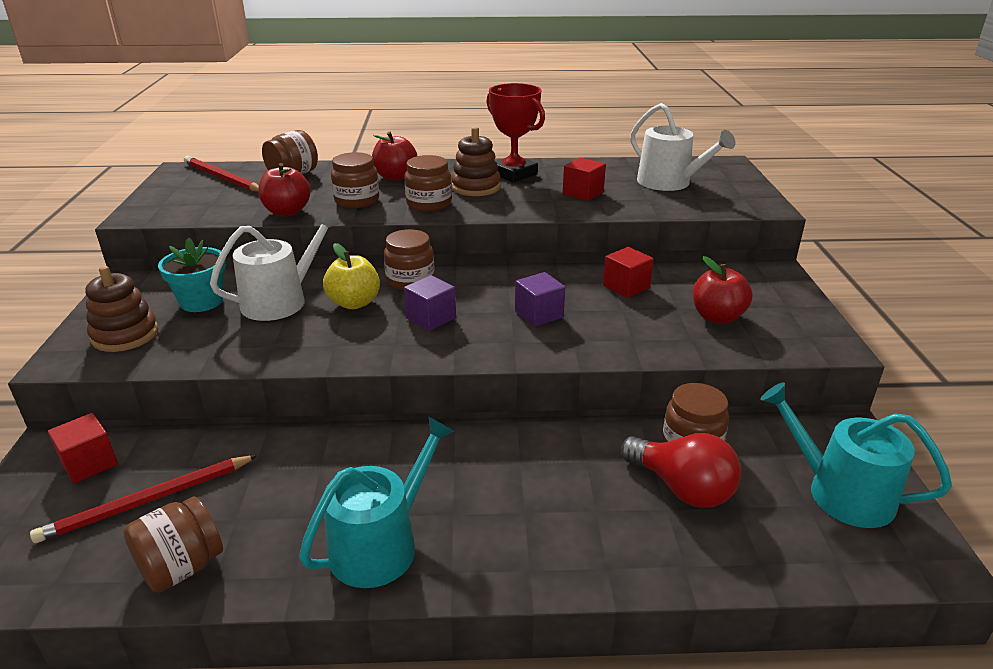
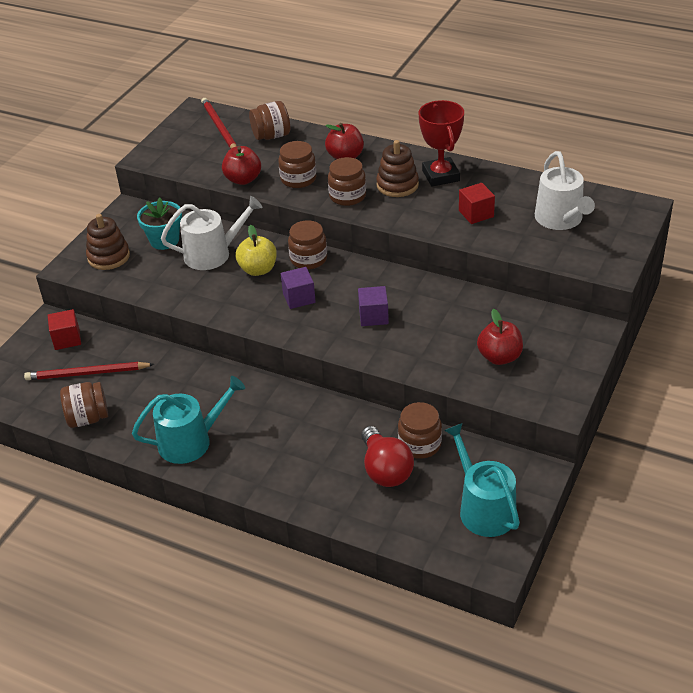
camera: 30 degrees right, 10 degrees up
(626, 287) = (459, 309): red cube -> none

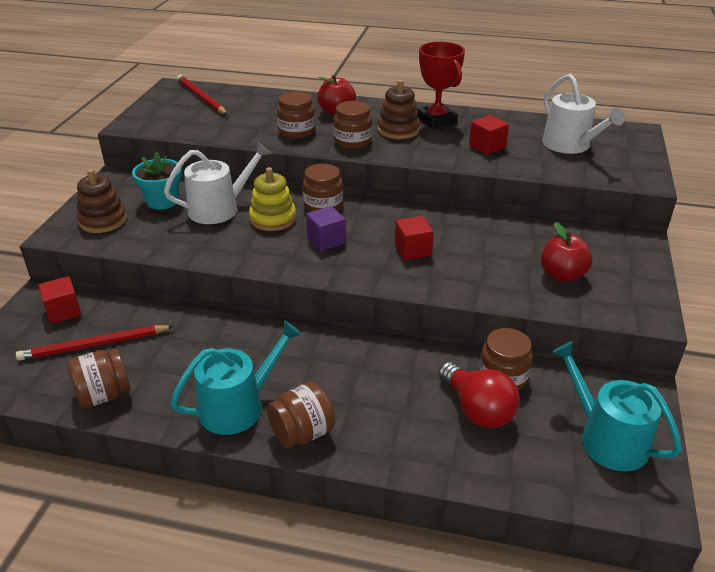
camera: 15 degrees left, 5 degrees down
(243, 179) = (239, 135): red apple -> none
(258, 269) = (273, 218): yellow apple -> yellow stacking toy
(271, 136) = (256, 101): brown jar -> brown jar (302, 433)
(373, 316) = (413, 250): purple cube -> red cube

